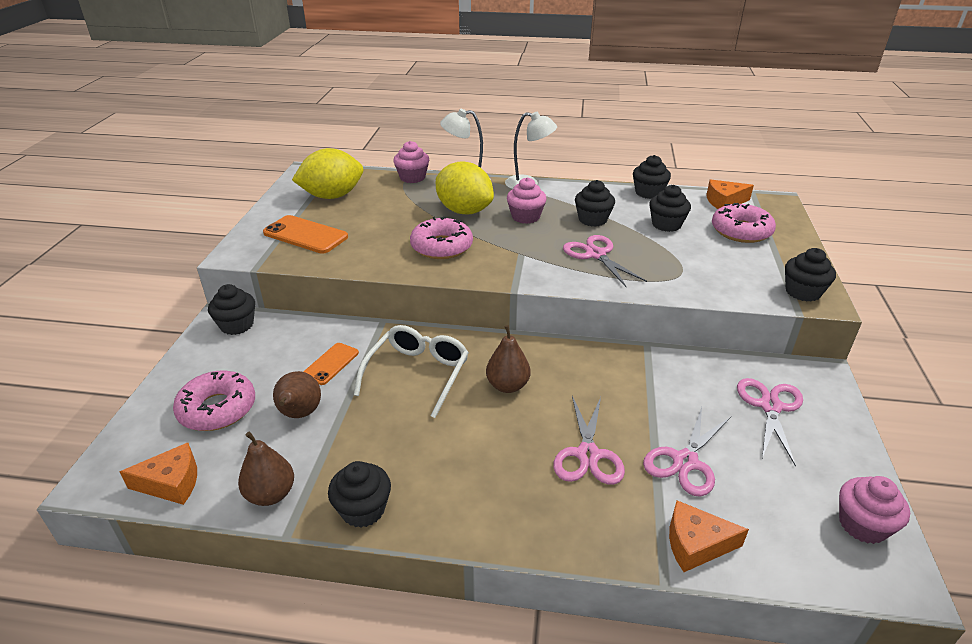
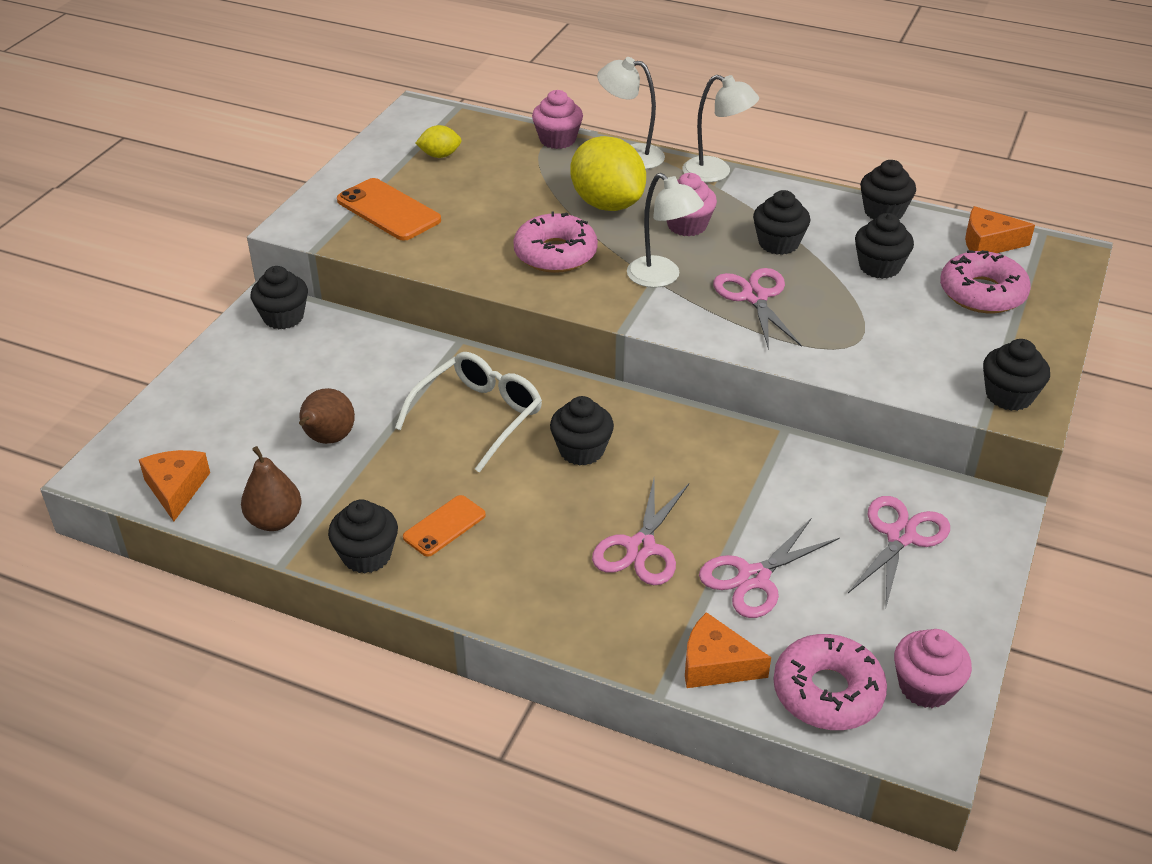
camera: 15 degrees right, 5 degrees up
(172, 483) = (176, 488): orange cheese -> orange cheese turned 105 degrees counterclockwise
(217, 409) = (239, 416): pink donut -> pink donut (827, 692)
(331, 364) = (380, 385): orange phone -> orange phone (444, 526)
(332, 196) = (440, 155): yellow lemon -> yellow lemon, size x0.47
(507, 386) = (581, 450): brown pear -> black cupcake
(525, 251) = (661, 278): none -> white lamp

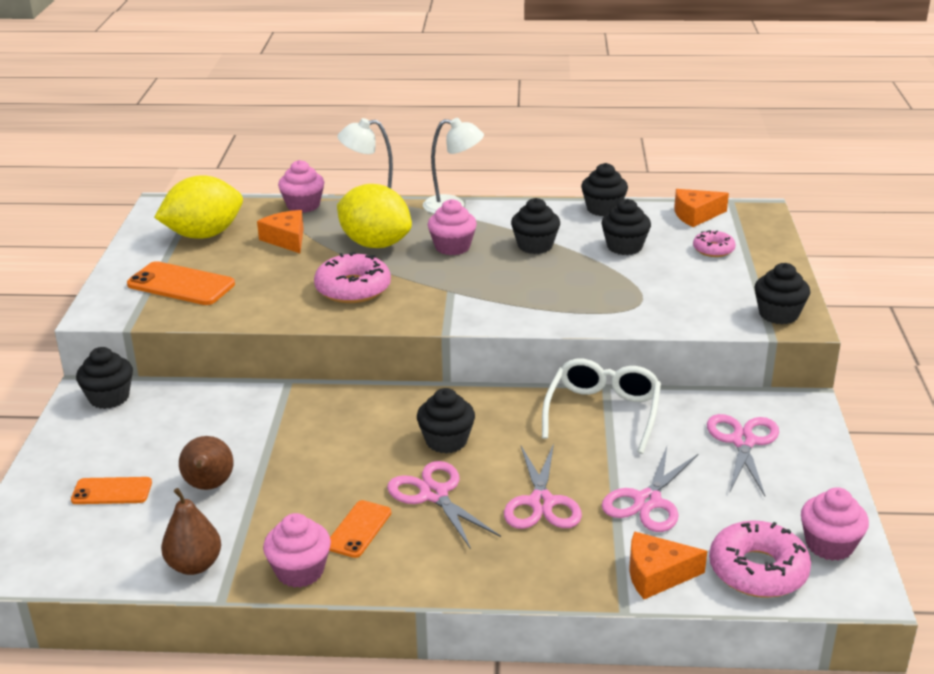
camera: 20 degrees left, 10 degrees down
(176, 488) = (79, 563): orange cheese -> orange cheese (286, 239)
(239, 421) = (112, 491): none -> orange phone
(367, 555) = (300, 571): black cupcake -> pink cupcake
(440, 155) = (204, 235): yellow lemon -> yellow lemon, size x2.11
(478, 416) = (339, 436): white glasses -> white glasses (603, 413)
(661, 278) = (455, 288): white lamp -> none
(755, 297) = (540, 287): pink scissors -> pink scissors (434, 494)
(982, 293) = (713, 249): pink donut -> pink donut, size x0.57

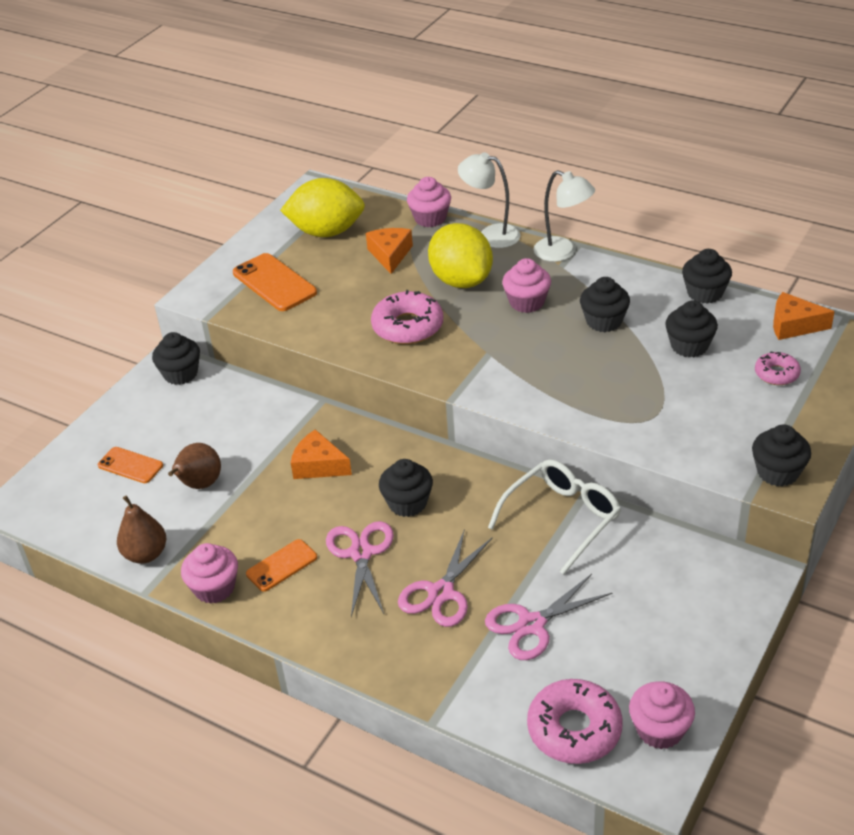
camera: 30 degrees right, 10 degrees up
(657, 575) = (484, 699): orange cheese -> orange cheese (318, 465)
(743, 442) = (667, 594): pink scissors -> none

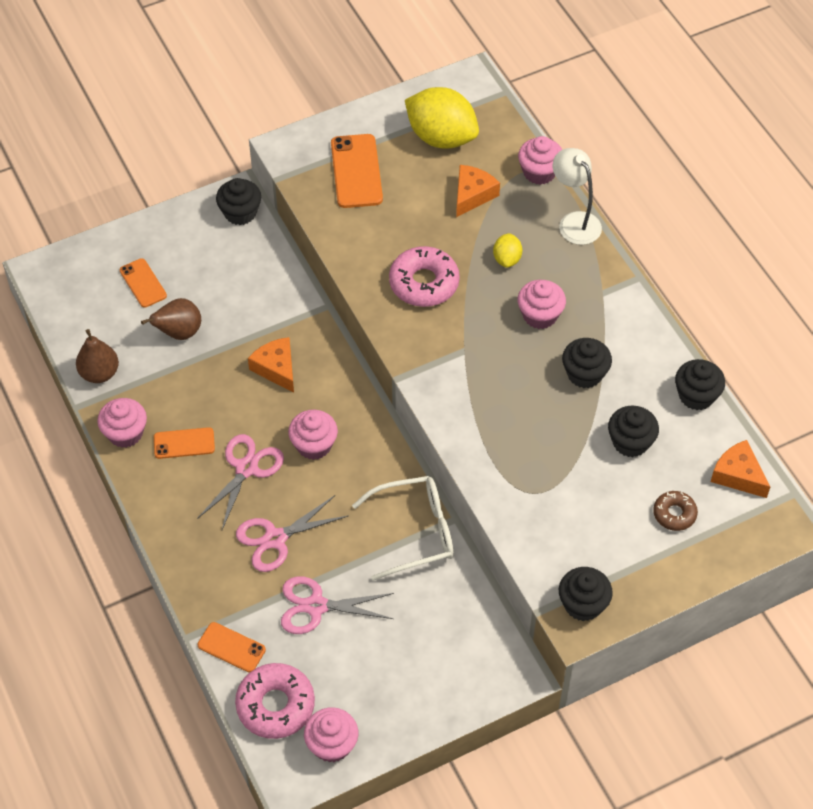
camera: 30 degrees right, 15 degrees up
(407, 503) = (314, 445): black cupcake -> pink cupcake
(461, 280) = (507, 259): yellow lemon -> yellow lemon, size x0.47
(484, 705) = (231, 647): none -> orange phone
(563, 252) = (617, 278): white lamp -> none
(776, 374) = (674, 514): pink donut -> brown donut

